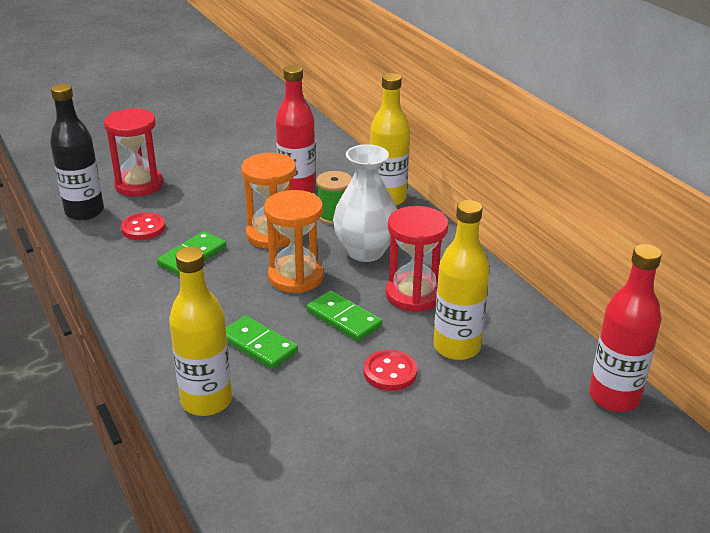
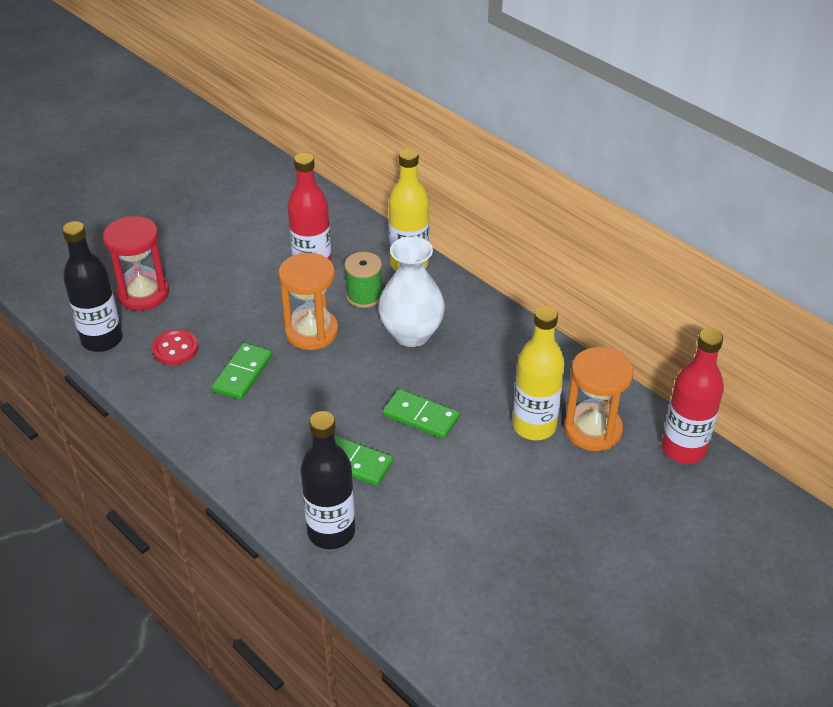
camera: 15 degrees left, 10 degrees up
(206, 401) = (331, 532): yellow bottle -> black bottle
(296, 277) = (356, 378): orange hourglass -> orange hourglass (592, 429)
(390, 372) = (484, 465): red button -> none
(414, 295) = (476, 376): red hourglass -> none

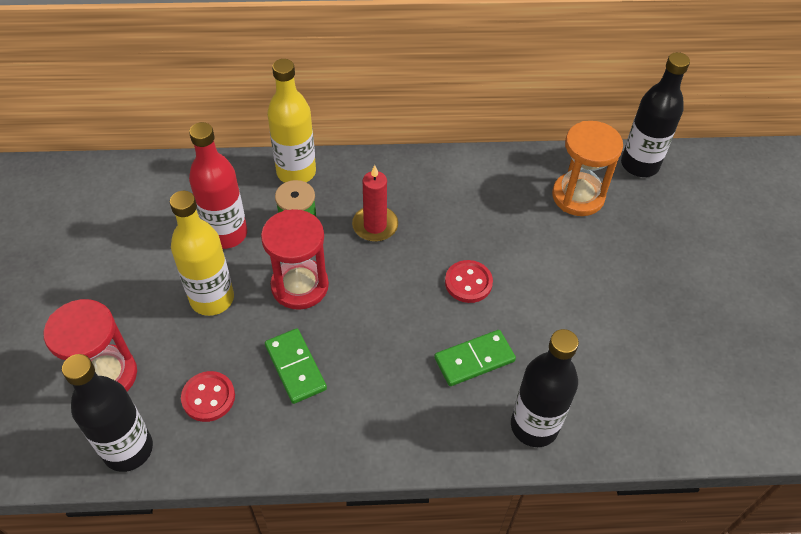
camera: 50 degrees left, 10 degrees up
(311, 332) = (300, 286): orange hourglass -> red hourglass
(411, 334) = (375, 225): white vase -> red candle
(420, 416) = (468, 283): green domino -> red button
(534, 426) = (544, 224): yellow bottle -> yellow bottle (212, 299)
(683, 449) = (639, 165): red bottle -> black bottle

